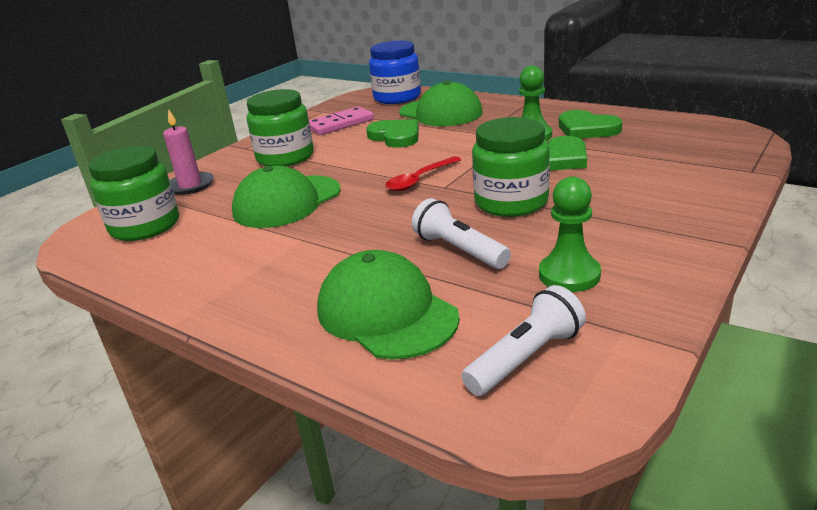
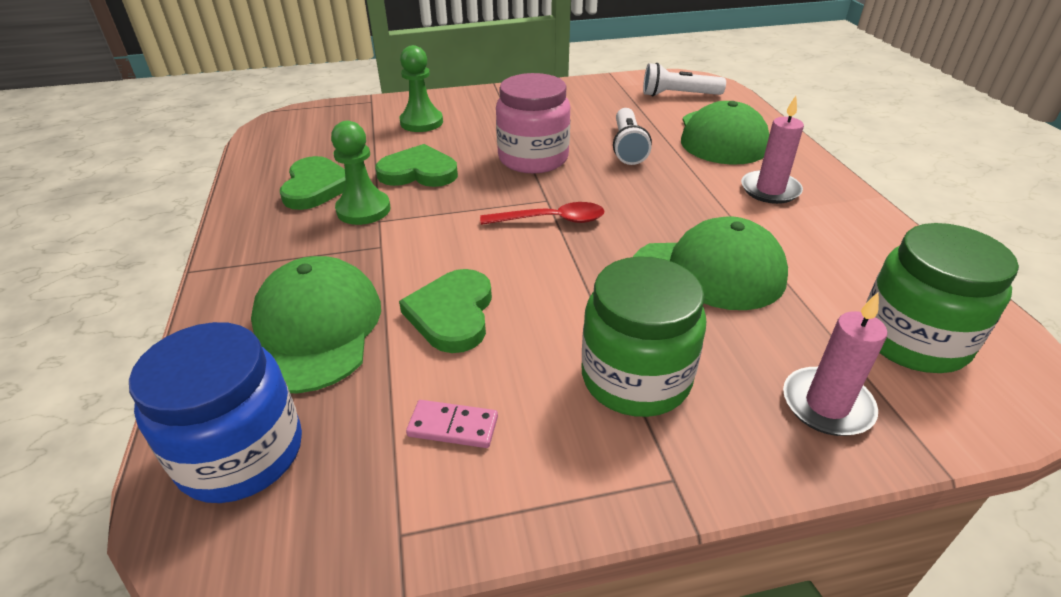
camera: 140 degrees left, 10 degrees up
(286, 275) = (770, 190): none -> pink candle
(340, 124) = (453, 426): pink domino -> pink domino, size x0.60
(511, 202) = (533, 158): green jar -> pink jar
(569, 275) = (596, 109): green pawn -> green pawn (421, 122)

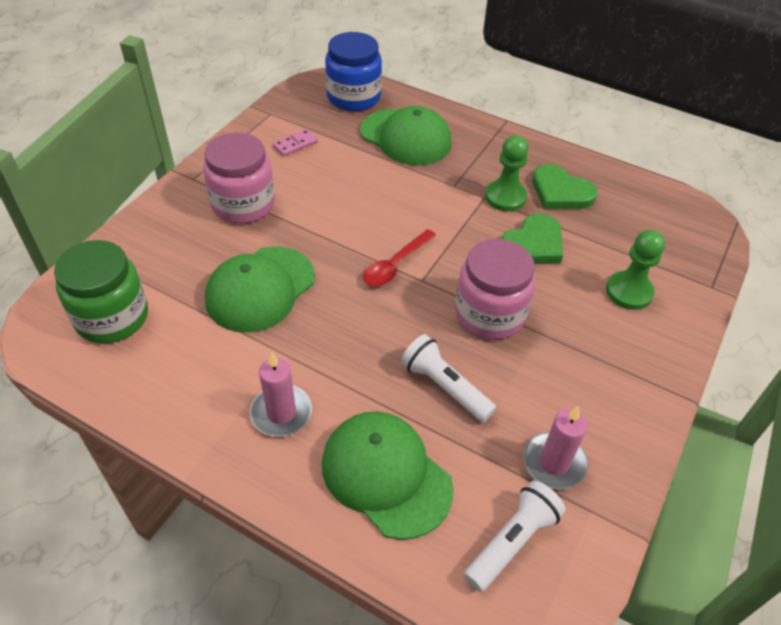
camera: 130 degrees right, 10 degrees up
(452, 314) = (361, 178): green heart -> none
(635, 378) = (243, 204): green jar -> pink jar
(827, 405) = (145, 246): pink candle -> pink candle (554, 463)

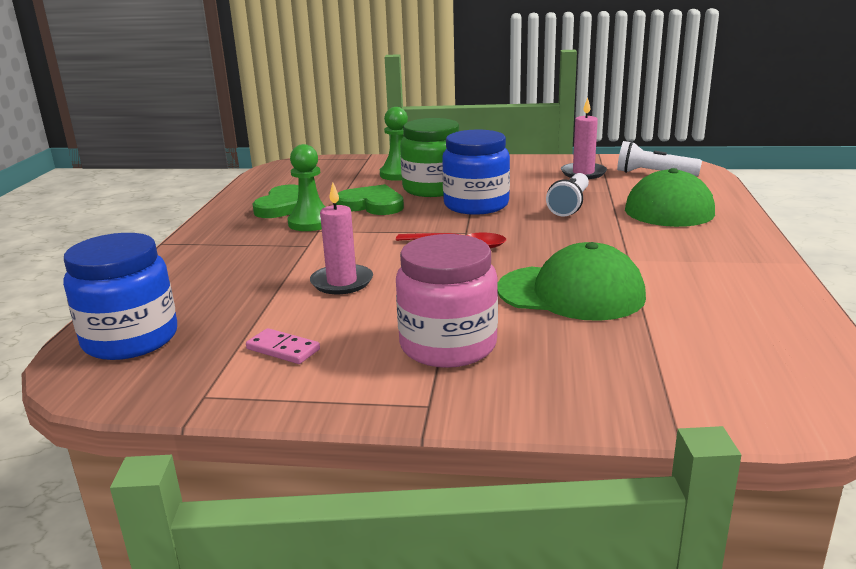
camera: 110 degrees left, 25 degrees down
(112, 317) = (733, 360): green jar -> green jar (433, 189)
(281, 413) = (685, 246): pink candle -> pink candle (342, 282)
(406, 137) = (225, 284): green cap -> none
(489, 314) = (476, 205): pink jar -> blue jar

